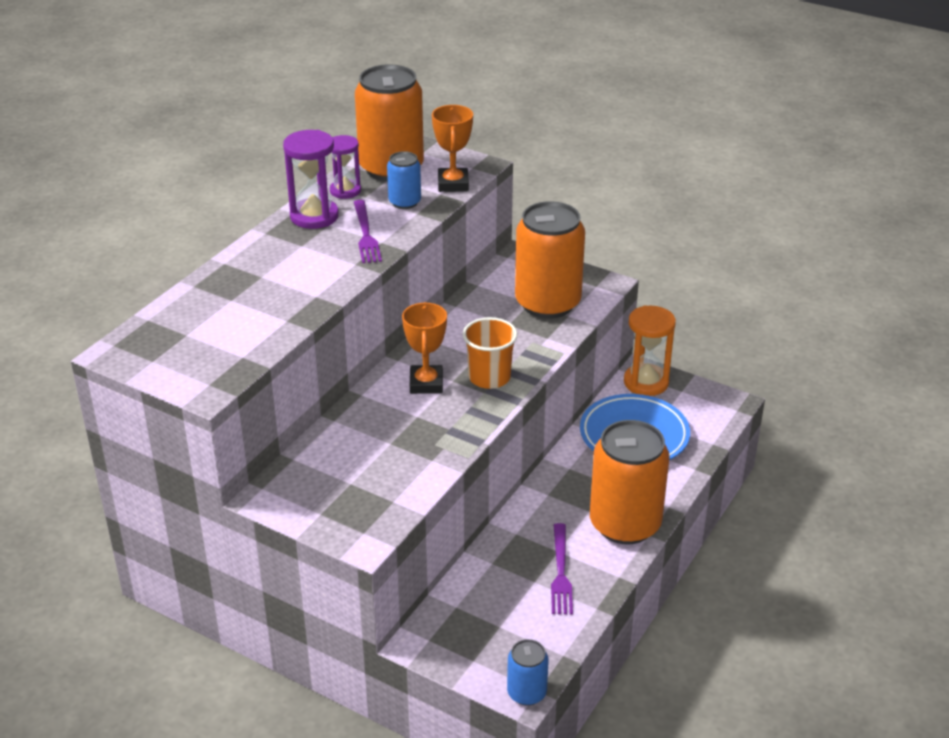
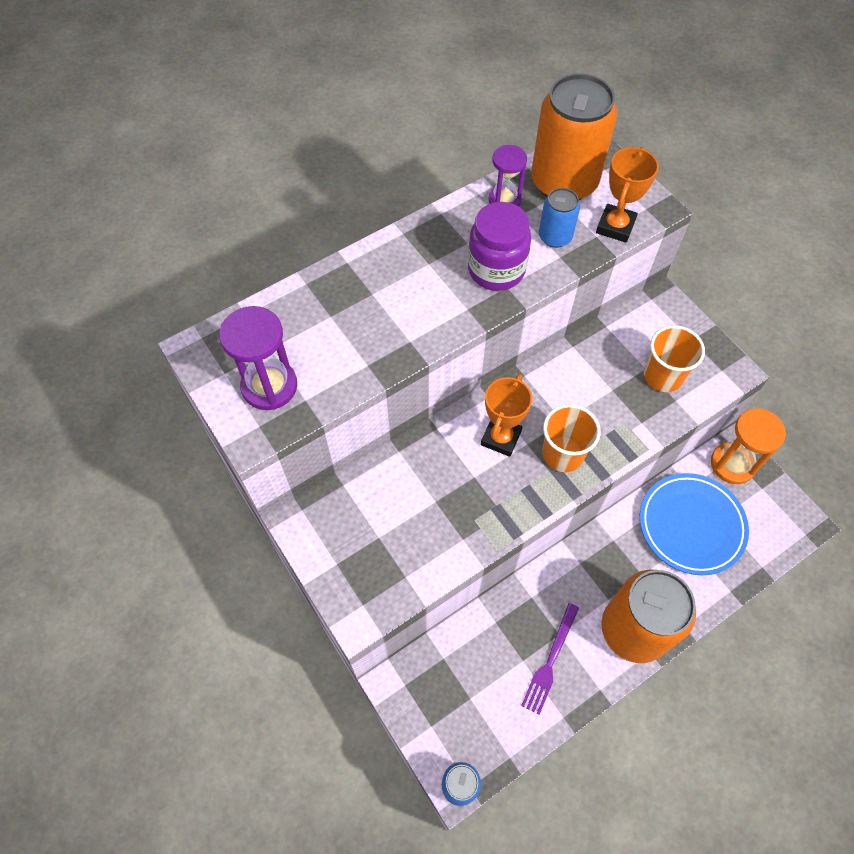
camera: 25 degrees right, 25 degrees up
(314, 216) = (458, 226): purple hourglass -> purple hourglass (269, 386)
(366, 234) = (496, 270): purple fork -> purple jar
(547, 303) = (663, 376): orange can -> orange cup

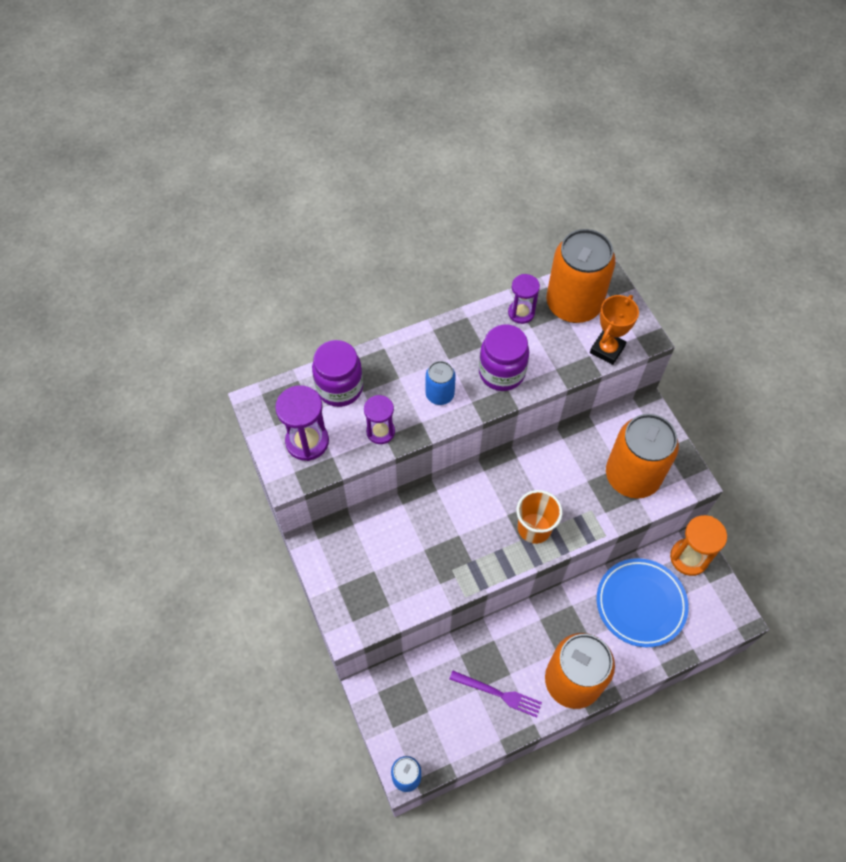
camera: 10 degrees right, 0 degrees up
(300, 316) = (339, 388): none -> purple jar
(361, 360) = (380, 431): none -> purple hourglass
(501, 438) = (487, 506): orange trophy -> none
(550, 661) = (498, 694): purple fork -> purple fork turned 105 degrees counterclockwise
(555, 237) = (555, 351): blue can -> blue can (439, 394)
(663, 376) = (632, 476): orange cup -> orange can

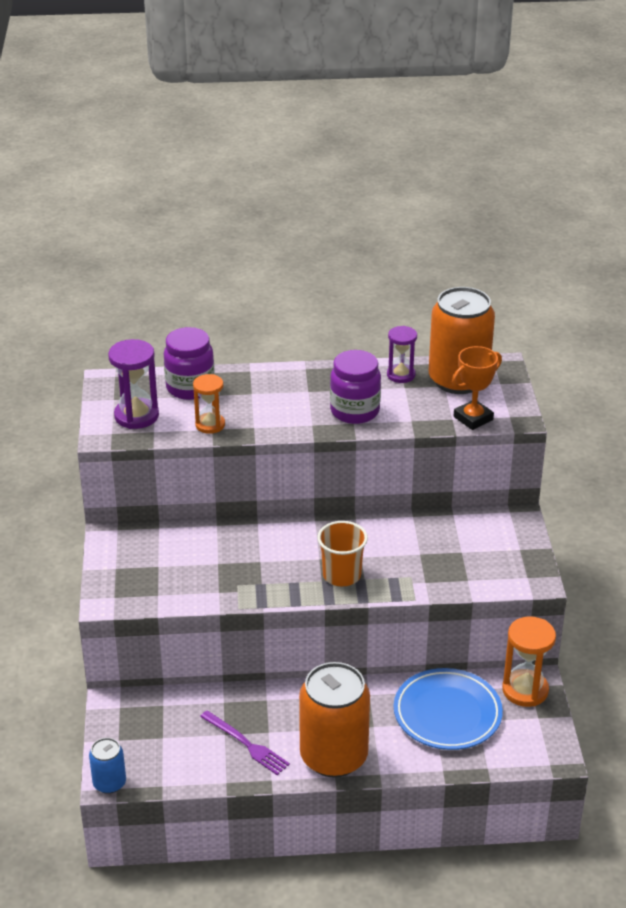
camera: 20 degrees right, 25 degrees down
(380, 431) = (210, 425): purple hourglass -> orange hourglass
(439, 394) = (283, 413): blue can -> none
(632, 476) = (471, 561): orange can -> none

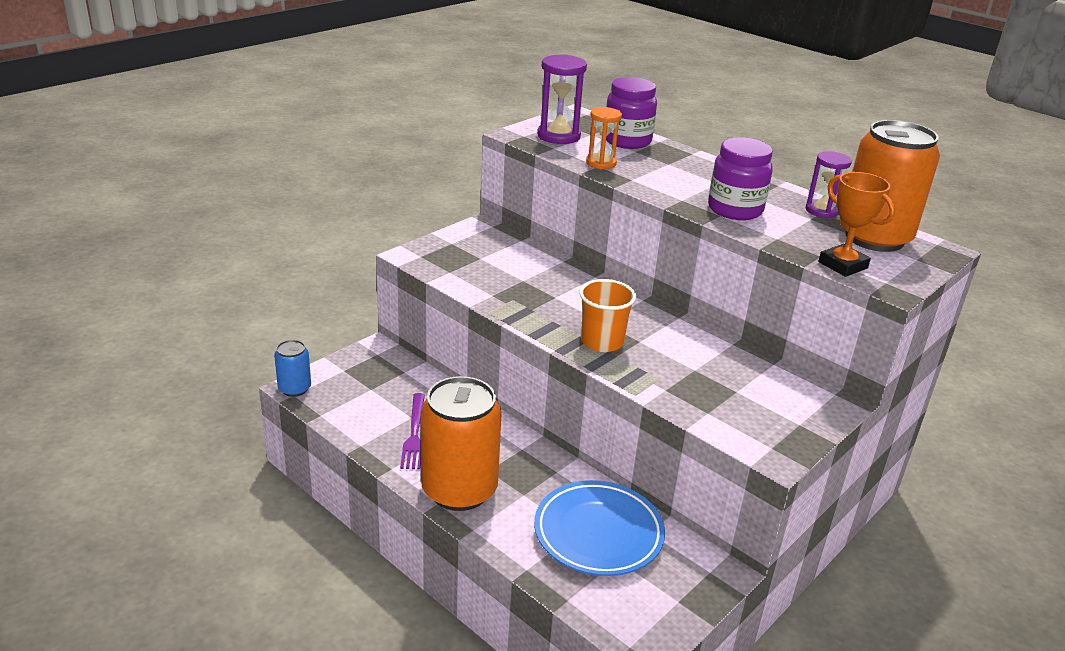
camera: 45 degrees right, 5 degrees down
(473, 418) = (842, 265): orange trophy -> orange trophy turned 45 degrees clockwise
(525, 690) = (699, 571): orange hourglass -> none

